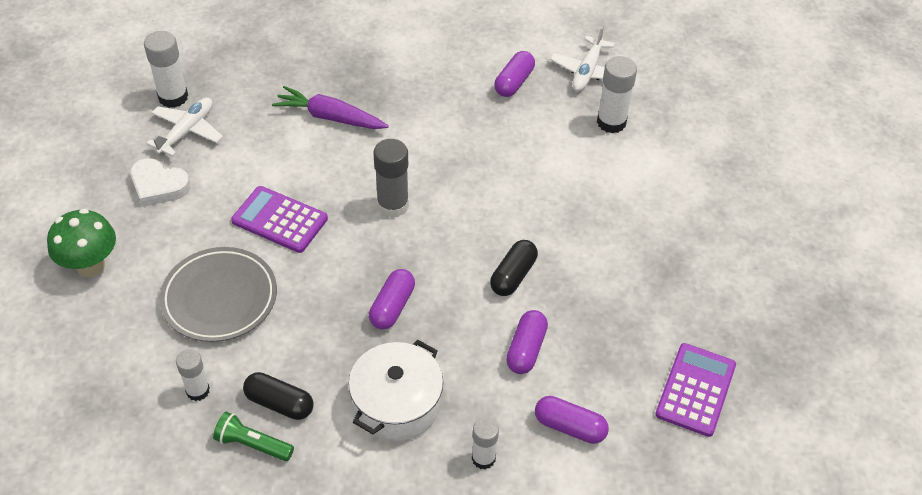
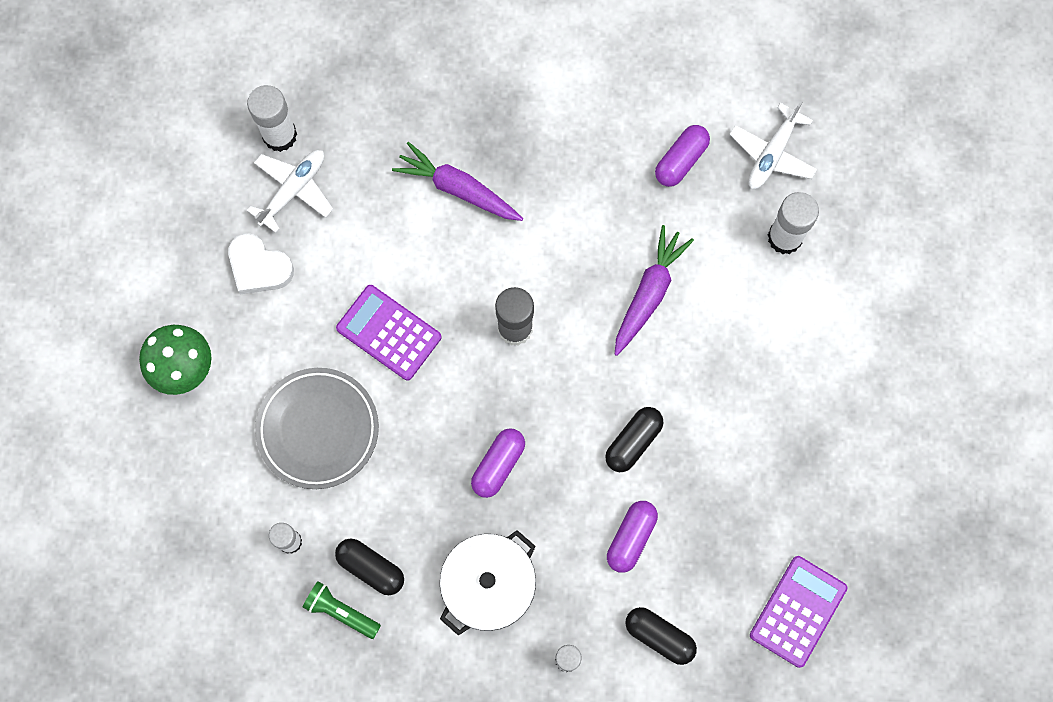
camera: 10 degrees right, 25 degrees up
(505, 170) = (649, 293): none -> purple carrot
(570, 427) = (659, 636): purple capsule -> black capsule

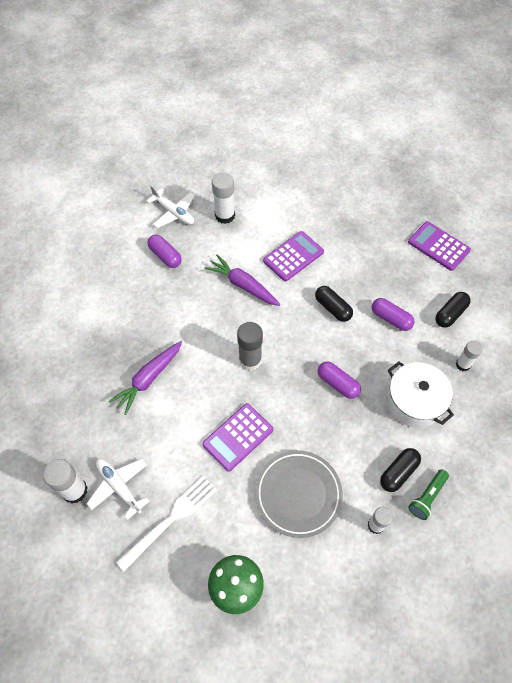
camera: 80 degrees left, 15 degrees down
(259, 267) = (170, 519): white heart -> white fork
(723, 364) = (293, 256): none -> purple calculator

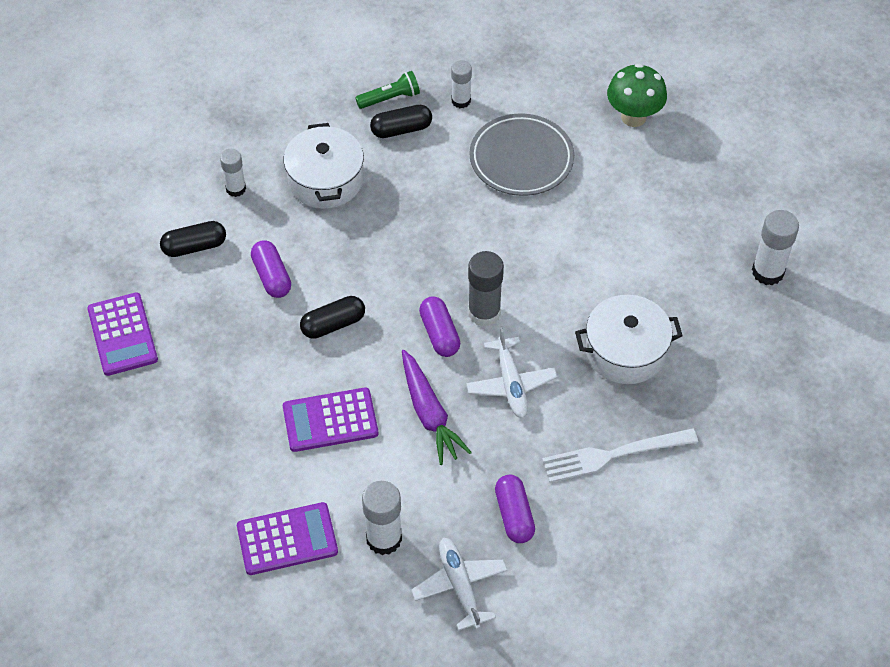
camera: 150 degrees left, 5 degrees down
(119, 486) = (715, 253): white plane -> white plane (511, 384)
(148, 379) = (625, 351): purple carrot -> white pot
(170, 519) = (671, 198): white fork -> white fork (613, 455)
(238, 437) = (552, 239): purple calculator -> purple calculator (287, 539)
(332, 308) = (333, 324): black capsule -> black capsule turned 75 degrees clockwise
(337, 384) = (397, 238): purple capsule -> purple capsule (439, 334)

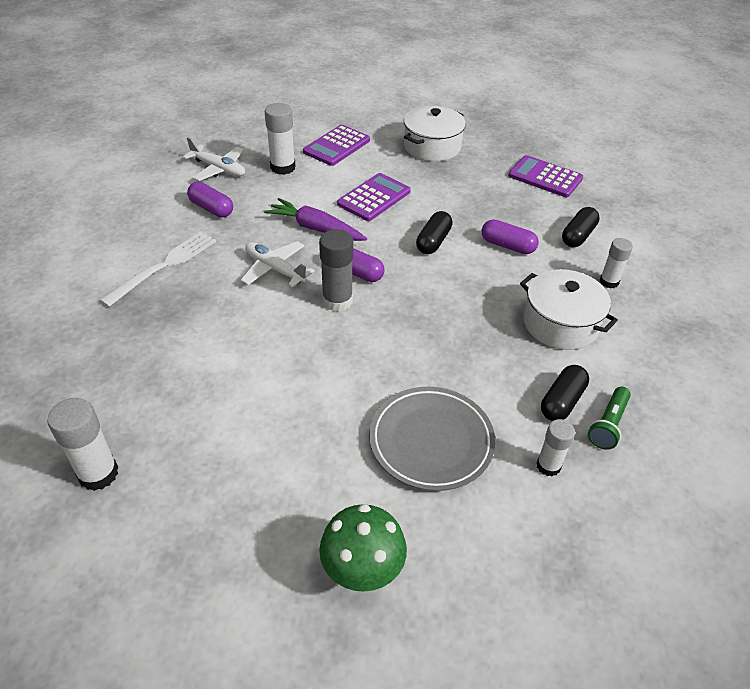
camera: 140 degrees right, 10 degrees down
(625, 351) = (201, 332): white pot -> white pot (432, 147)

